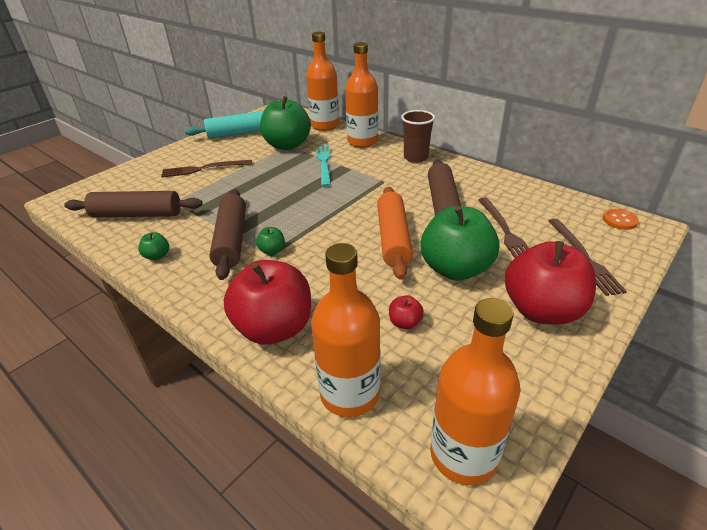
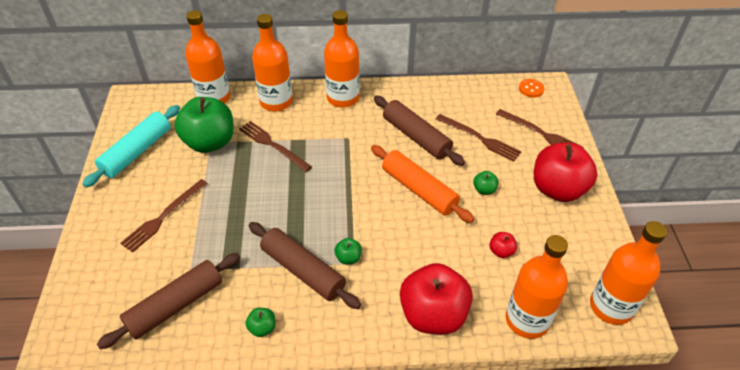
camera: 45 degrees left, 10 degrees up
(324, 163) = (273, 145): turquoise fork -> brown fork
(416, 157) = (343, 98): brown cup -> orange bottle
(455, 269) = (484, 190): green apple -> green apple, size x0.41

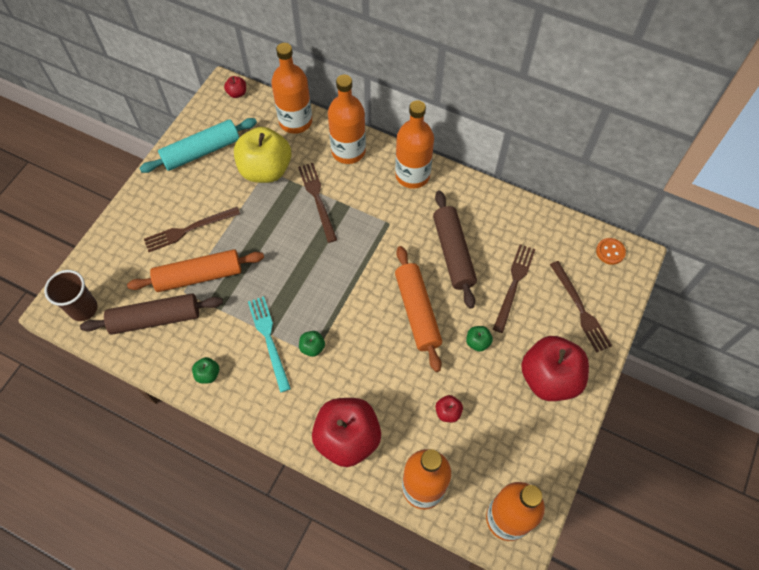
camera: 30 degrees right, 15 degrees up
(88, 333) = (83, 308): none -> brown cup
(144, 97) = (237, 93): none -> red apple
(198, 249) = (199, 276): none -> orange rolling pin
(210, 142) = (265, 170): green apple -> yellow apple
(303, 270) = (269, 340): brown rolling pin -> turquoise fork
(480, 138) = (514, 284): brown fork -> brown fork turned 135 degrees counterclockwise

